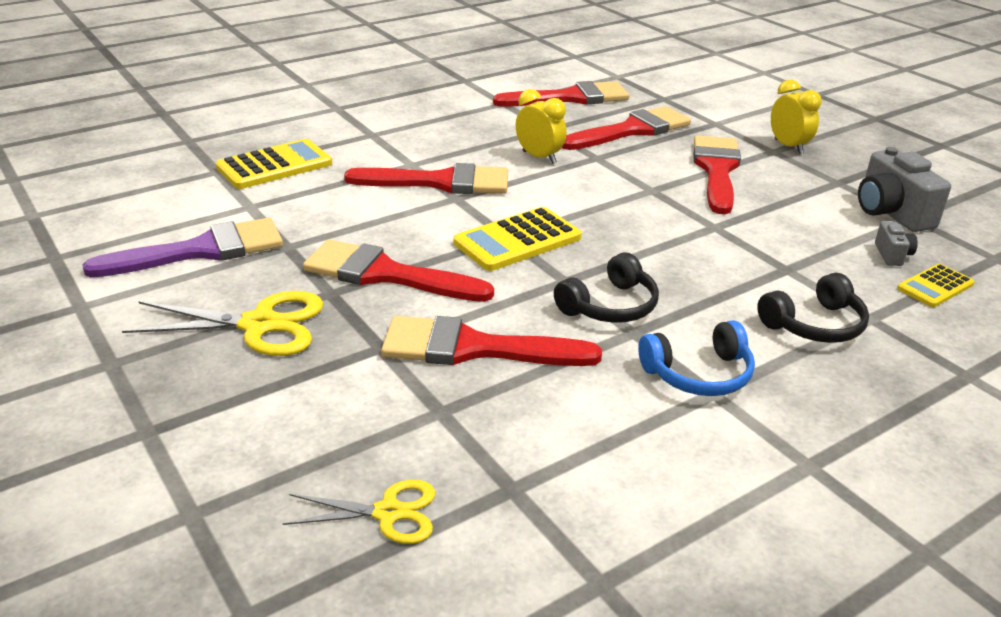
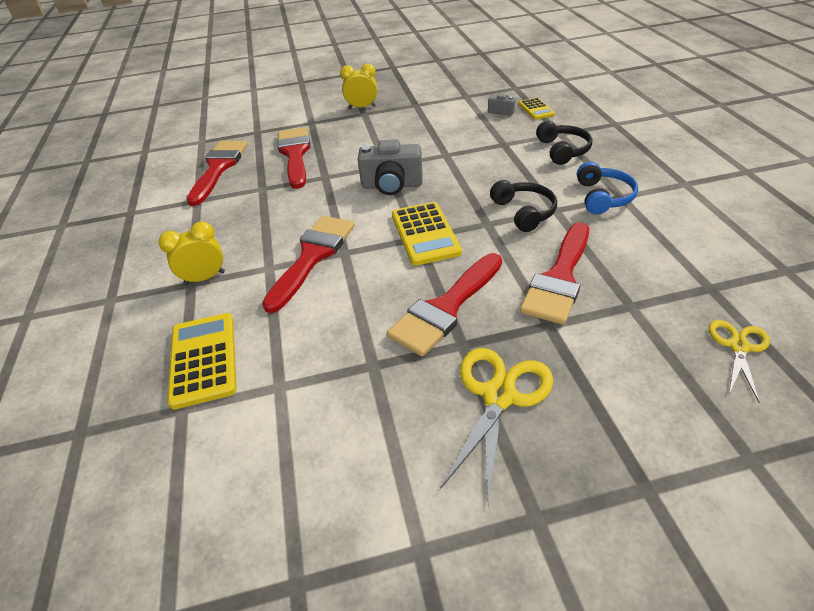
camera: 65 degrees left, 10 degrees up
(201, 251) = (350, 432): purple brush -> none
(539, 157) = (306, 201): yellow clock -> yellow clock (205, 278)
(717, 170) = (375, 137): red brush -> none
(891, 213) = (458, 100): grey camera -> grey camera (392, 185)

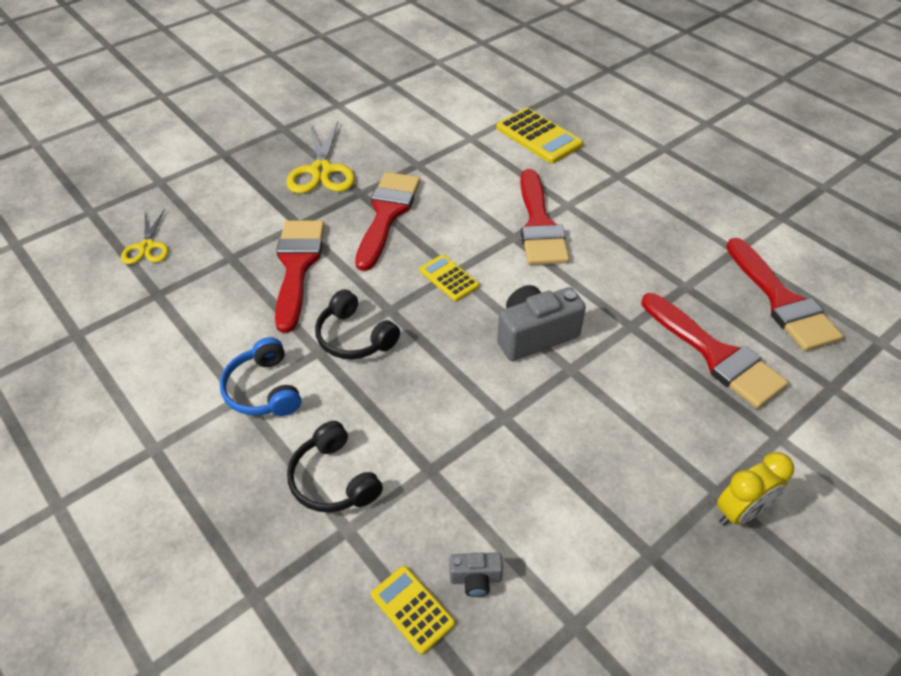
camera: 150 degrees right, 5 degrees up
(205, 278) = (612, 182): yellow clock -> none
(425, 234) = (449, 278): yellow calculator -> yellow calculator, size x0.59

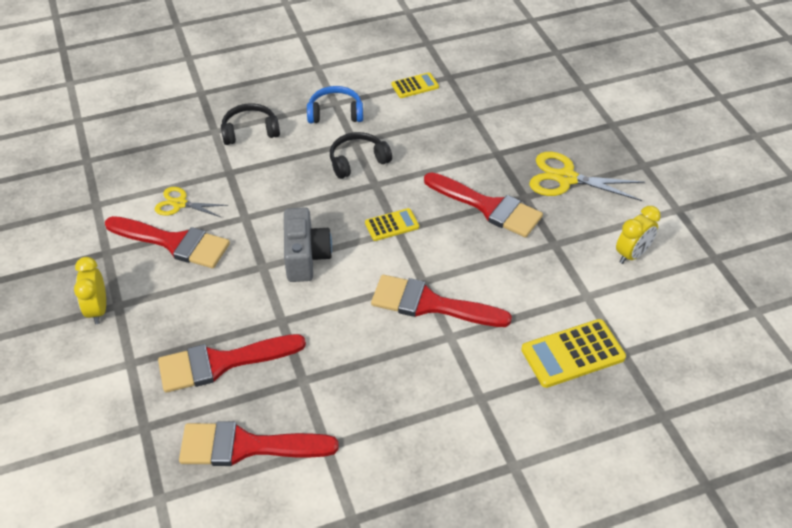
camera: 110 degrees right, 0 degrees up
(147, 247) = (502, 75): yellow scissors -> yellow scissors (180, 204)
(297, 266) = (446, 145): red brush -> red brush (174, 243)
(408, 121) = (632, 254): none -> yellow clock
(412, 609) = (152, 145): yellow calculator -> yellow calculator (415, 86)
(475, 579) = (149, 173): grey camera -> none

